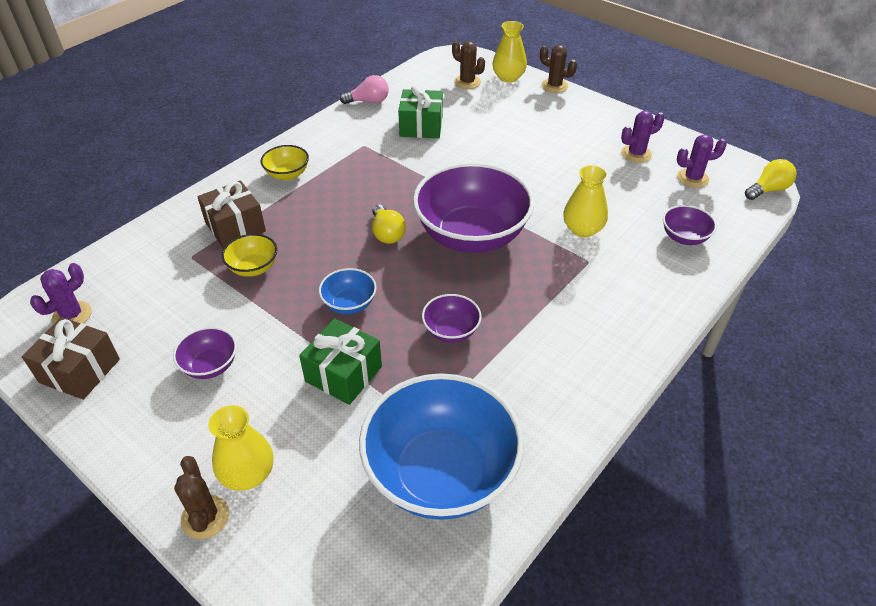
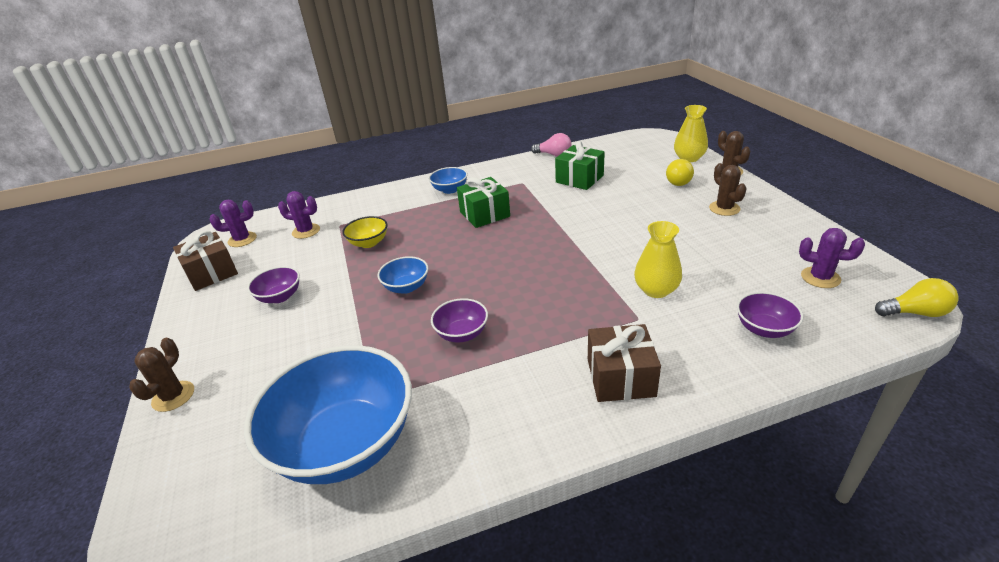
camera: 35 degrees right, 10 degrees down
(235, 227) = (384, 214): brown gift -> brown gift (620, 377)
(248, 474) = (226, 379): yellow vase -> none
(287, 174) = (450, 190): yellow bowl -> blue bowl
(343, 374) = (353, 335): green gift -> green gift (484, 214)
(387, 233) = (481, 246): yellow light bulb -> yellow light bulb (678, 181)
(467, 82) = (648, 155): brown cactus -> brown cactus (724, 208)
(471, 235) = (547, 266): purple bowl -> none
(636, 154) = (770, 241): purple cactus -> purple cactus (306, 231)

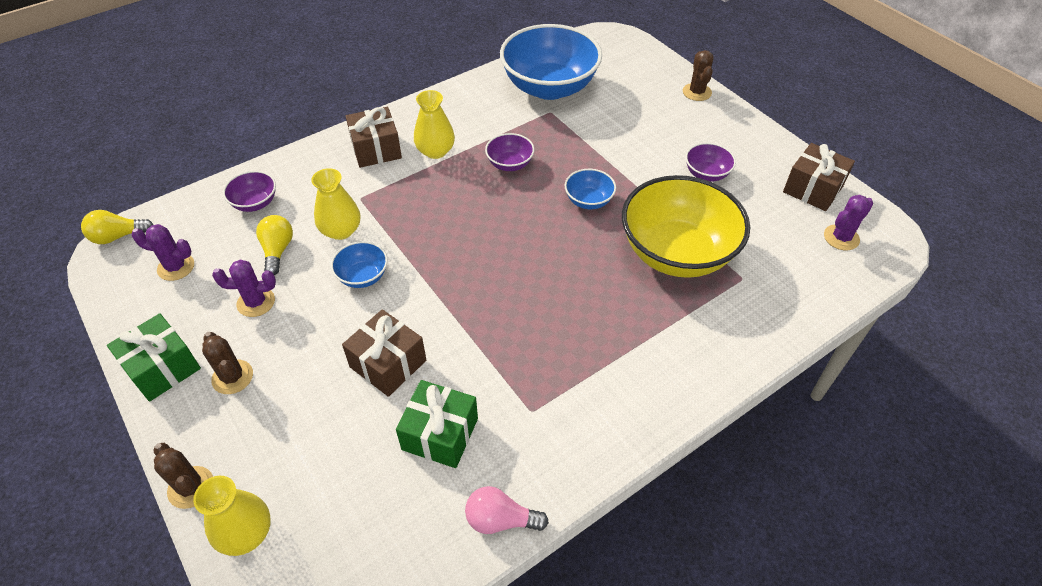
camera: 160 degrees right, 15 degrees up
(306, 231) = (775, 261): purple cactus -> purple cactus (256, 302)
(369, 243) = (676, 253): yellow bowl -> yellow bowl, size x2.25
(450, 190) = (640, 377): blue bowl -> blue bowl (363, 276)
(484, 214) = (559, 324): green gift -> green gift (162, 368)
(543, 363) = (435, 151): none -> yellow vase
(610, 206) = (388, 363): none -> brown gift
(678, 181) = (281, 446): yellow light bulb -> yellow light bulb (277, 250)

